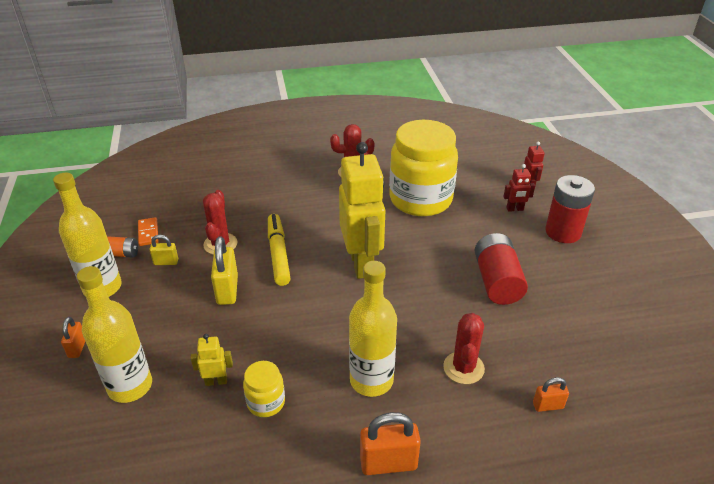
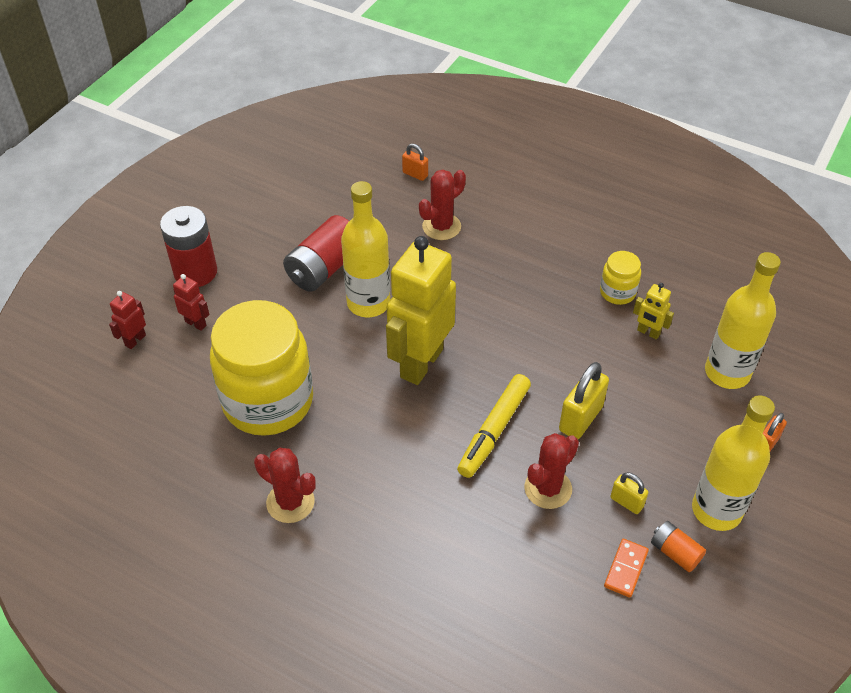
camera: 140 degrees left, 10 degrees up
(371, 380) = (520, 259): yellow bottle -> yellow bottle (368, 303)
(388, 463) = (560, 207): orange padlock -> none

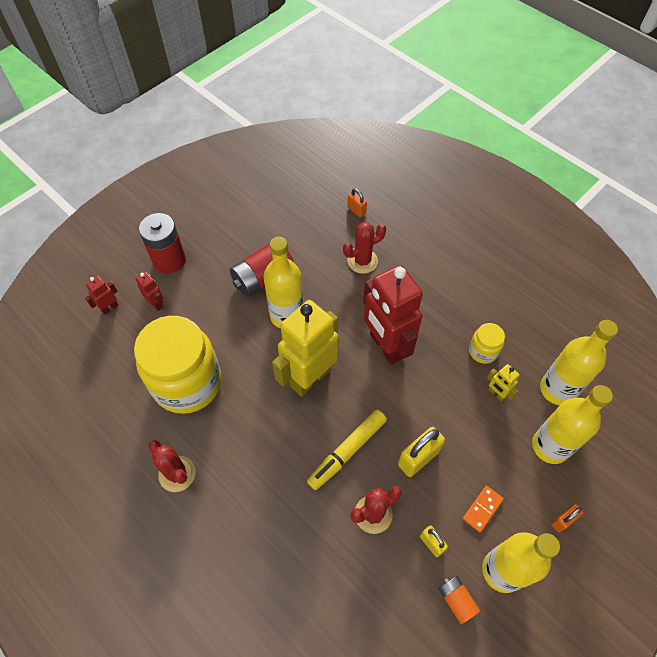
camera: 15 degrees right, 10 degrees up
(501, 311) = (386, 346): none -> red robot
(625, 569) = (412, 603): orange domino -> orange domino (482, 509)
(715, 314) = (557, 389): none -> yellow bottle

